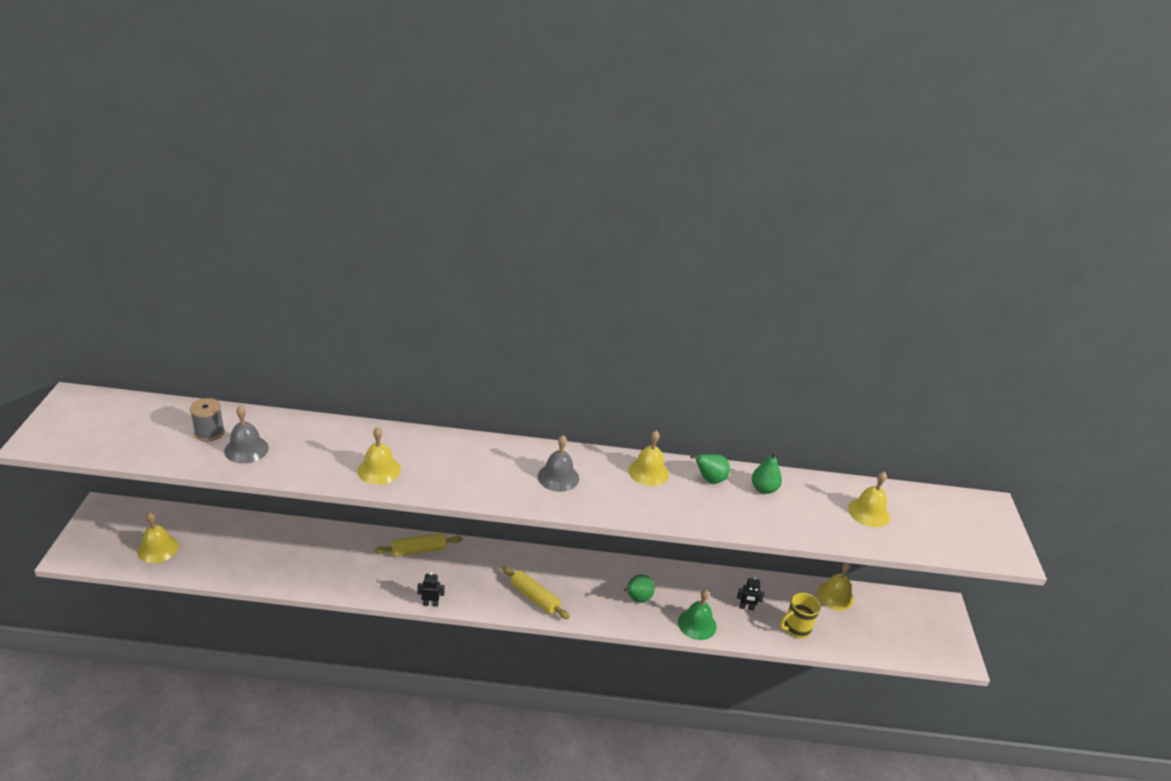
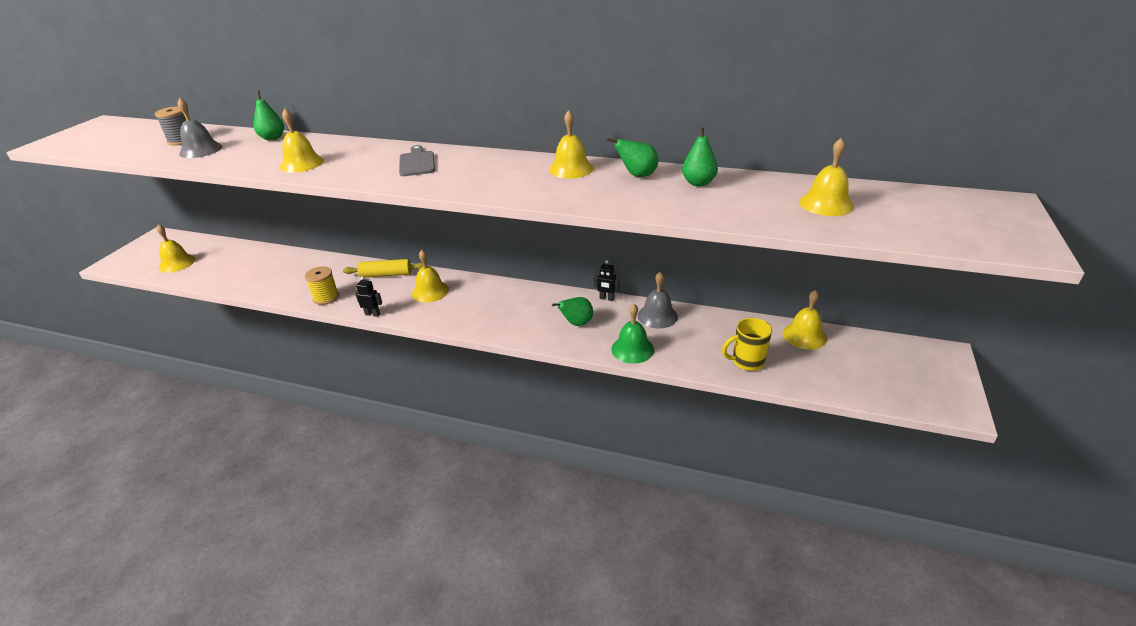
camera: 20 degrees right, 0 degrees up
(315, 427) = (272, 138): none -> green pear
(368, 586) = (326, 297): none -> yellow spool
(477, 569) = (430, 291): none -> yellow bell
(498, 466) = (417, 163): none -> grey cutting board
(534, 597) = (472, 316): yellow rolling pin -> none
(558, 477) = (471, 171): grey bell -> grey bell (657, 316)
(746, 607) = (694, 339): black robot -> black robot (606, 298)

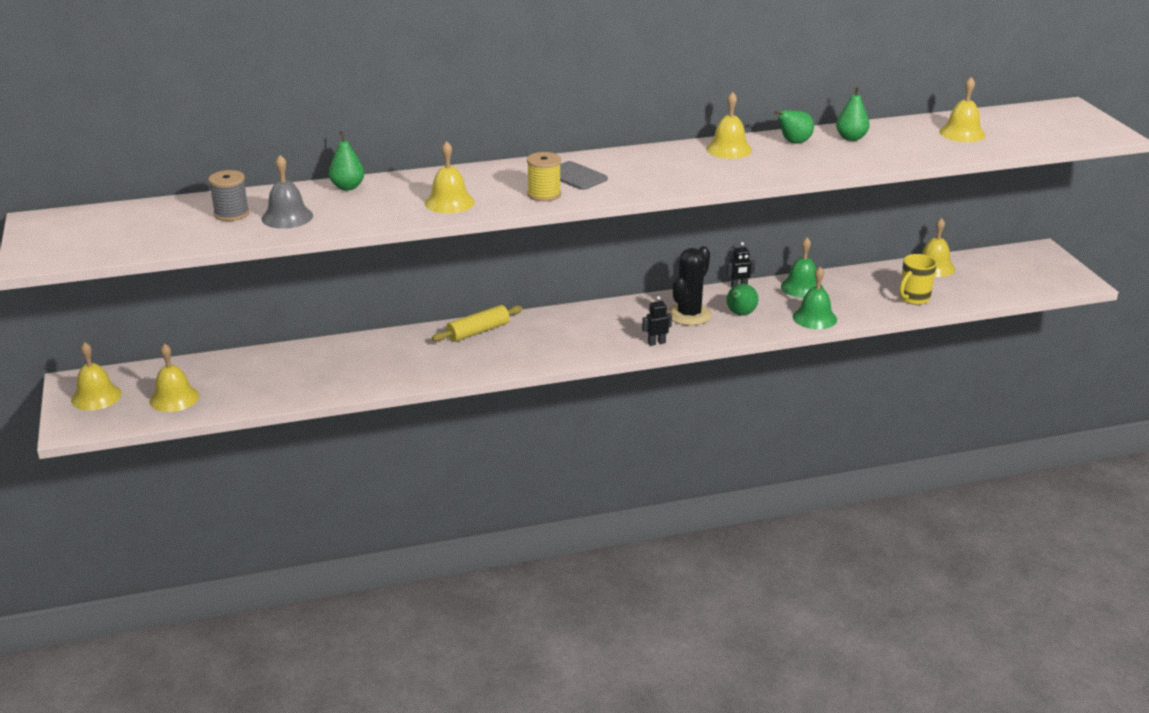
camera: 35 degrees left, 5 degrees down
(326, 297) = (445, 370): yellow spool -> yellow spool (544, 194)
(372, 314) = (526, 368): black robot -> black robot (656, 343)
(430, 291) = (554, 331): yellow bell -> yellow bell (96, 397)
(537, 310) = (689, 315): none -> black cactus
(657, 316) = (802, 287): grey bell -> green bell

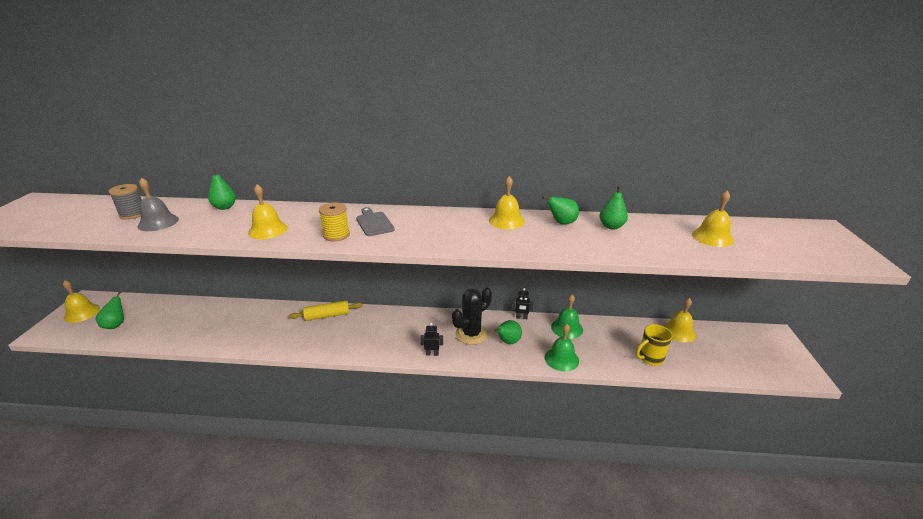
camera: 20 degrees right, 0 degrees up
(174, 398) = (116, 325): yellow bell -> green pear

